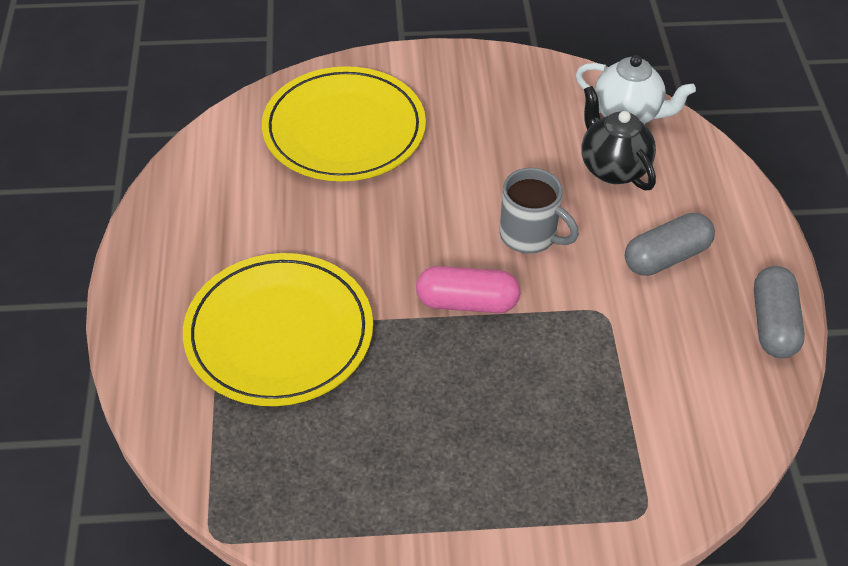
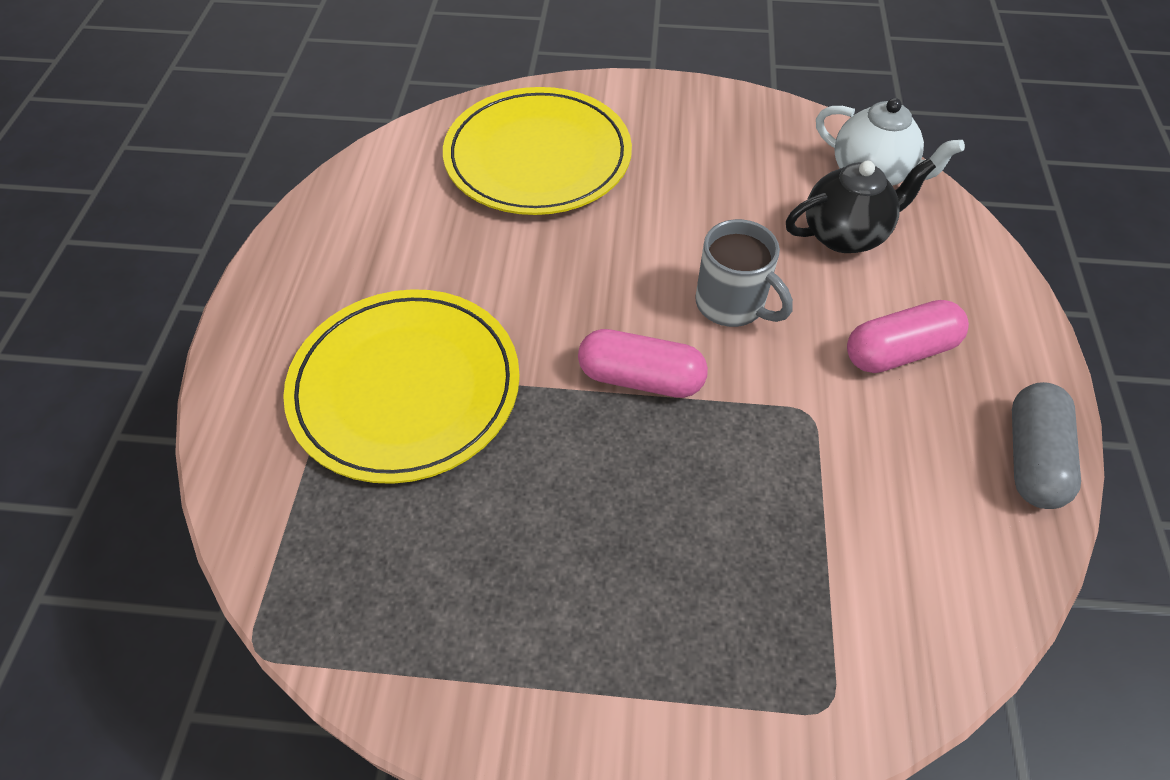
camera: 10 degrees right, 5 degrees up
(613, 168) = (845, 234): black teapot -> black teapot turned 90 degrees clockwise
(666, 257) = (899, 351): grey capsule -> pink capsule

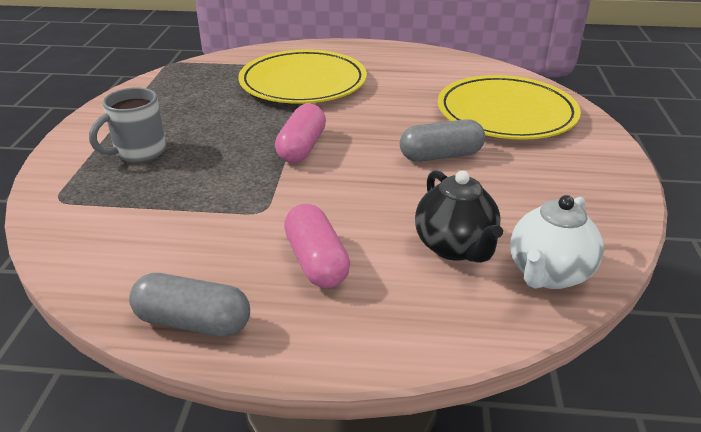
camera: 90 degrees right, 20 degrees down
(655, 230) = (441, 156): none -> grey capsule
(732, 304) = (367, 184): grey mug -> grey mug (138, 152)

